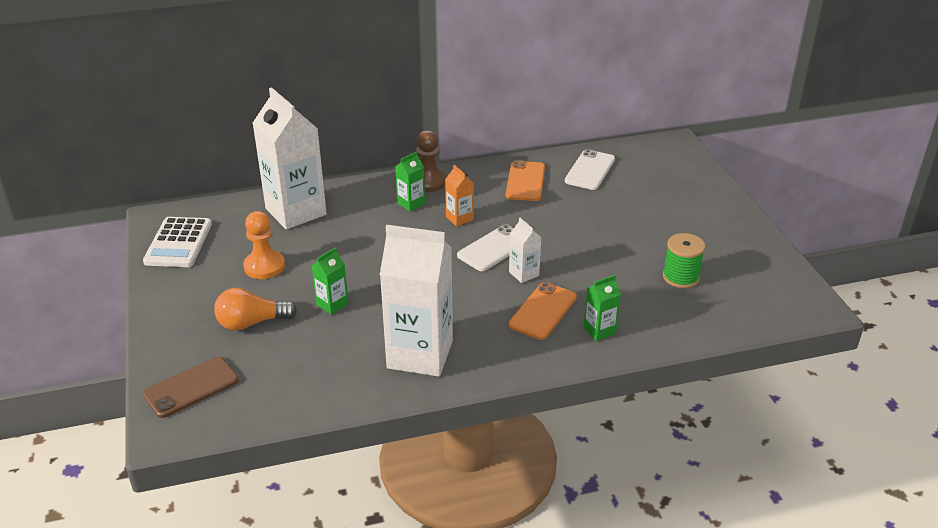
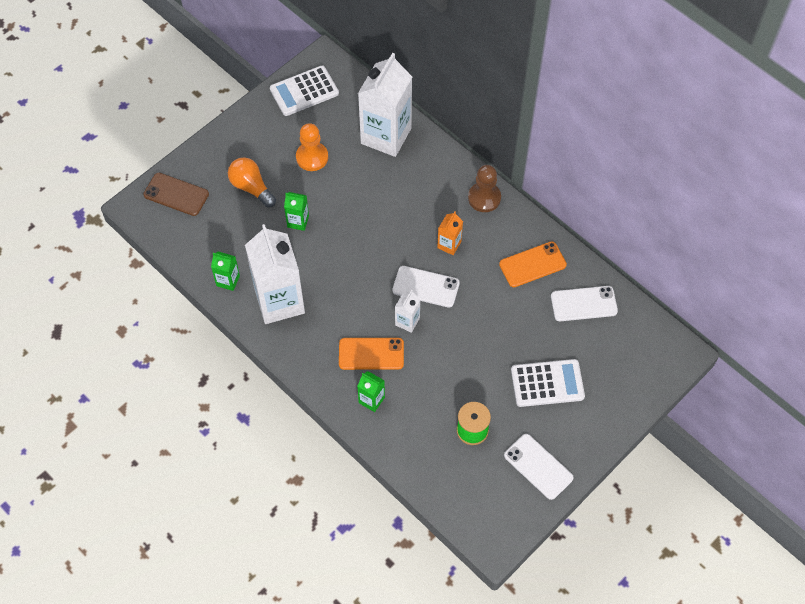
camera: 60 degrees right, 25 degrees up
(411, 203) = (446, 202): green carton -> green carton (228, 281)
(658, 217) = (547, 383): none -> white calculator
(746, 252) = (538, 466): none -> white phone

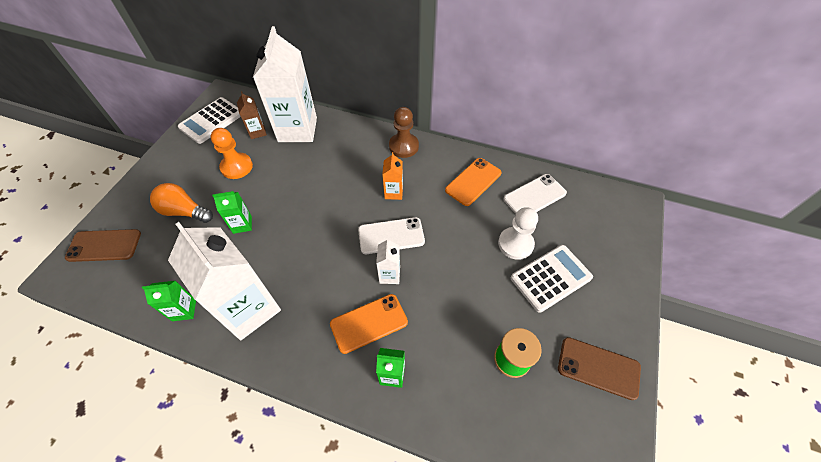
camera: 25 degrees left, 5 degrees down
(345, 123) = (257, 132): none -> brown carton
(535, 341) = (515, 244): none -> white pawn
(538, 466) = (598, 367): white phone -> brown phone

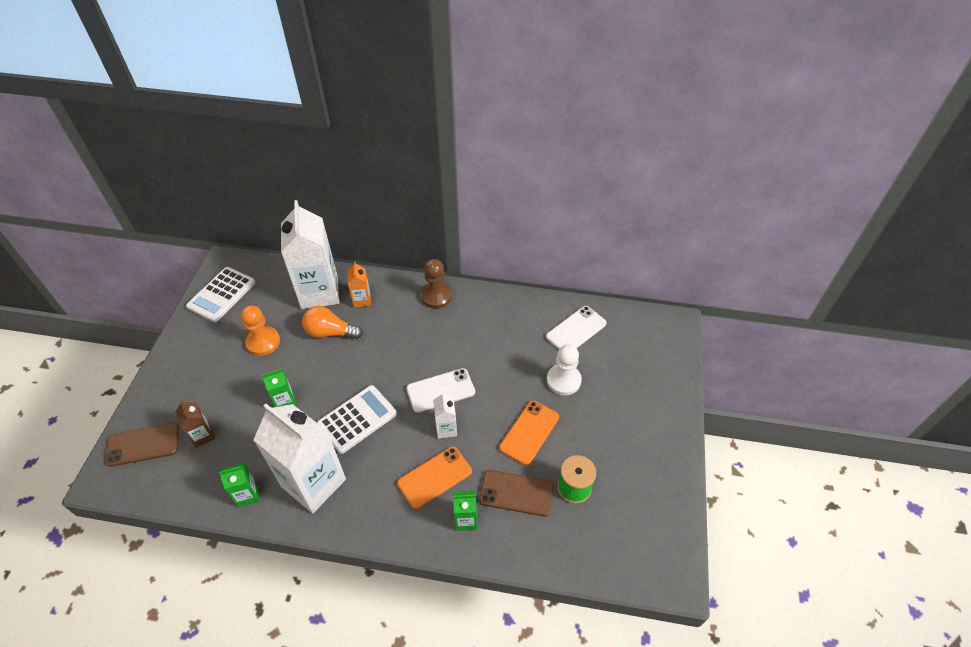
camera: 10 degrees left, 5 degrees down
(184, 211) = (219, 397): orange light bulb -> orange light bulb (330, 332)
(257, 132) = (276, 301): brown carton -> brown carton (203, 436)
(393, 192) = (435, 346): orange carton -> orange carton (362, 300)
(473, 181) = (513, 324): orange phone -> orange phone (529, 432)
(550, 278) = (601, 408): white calculator -> white calculator (357, 419)
(598, 367) = (652, 482): brown phone -> brown phone (516, 493)

